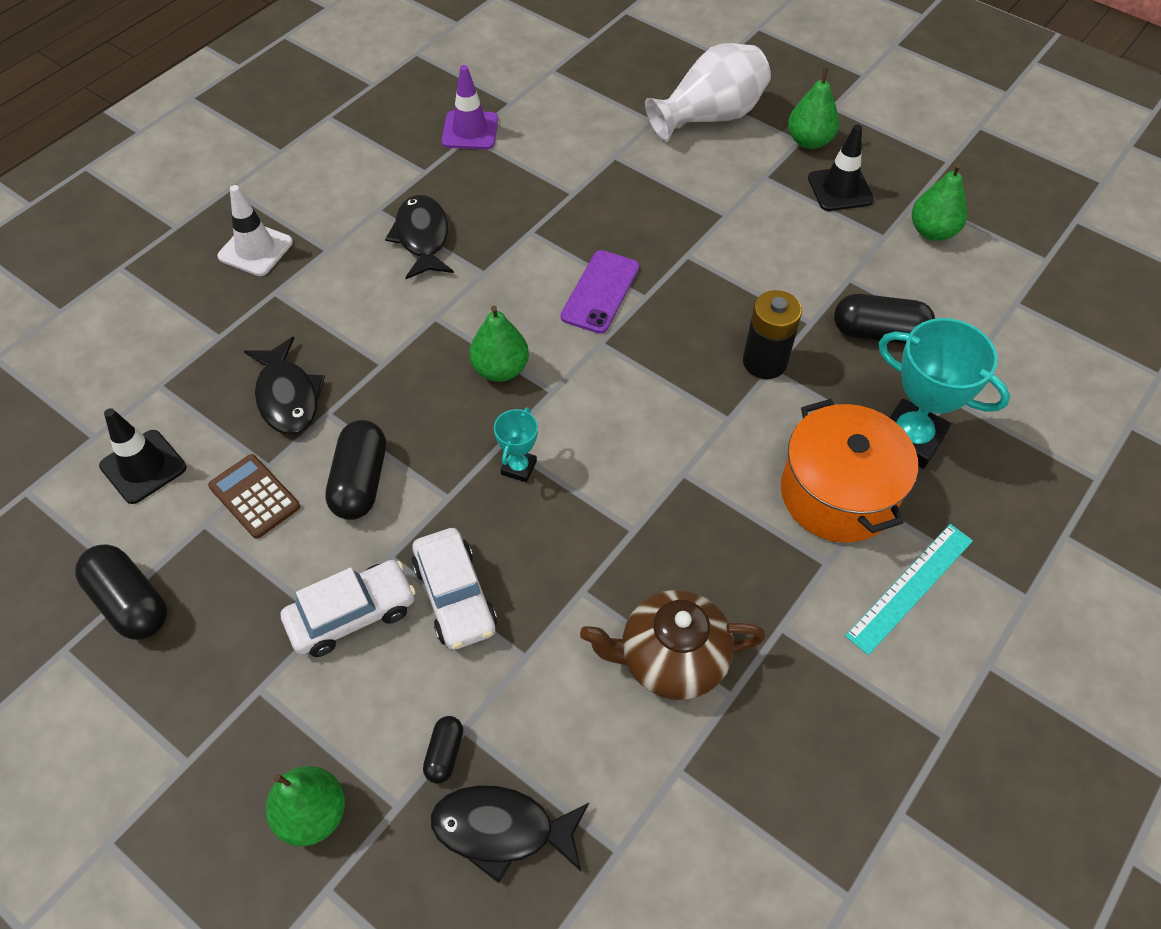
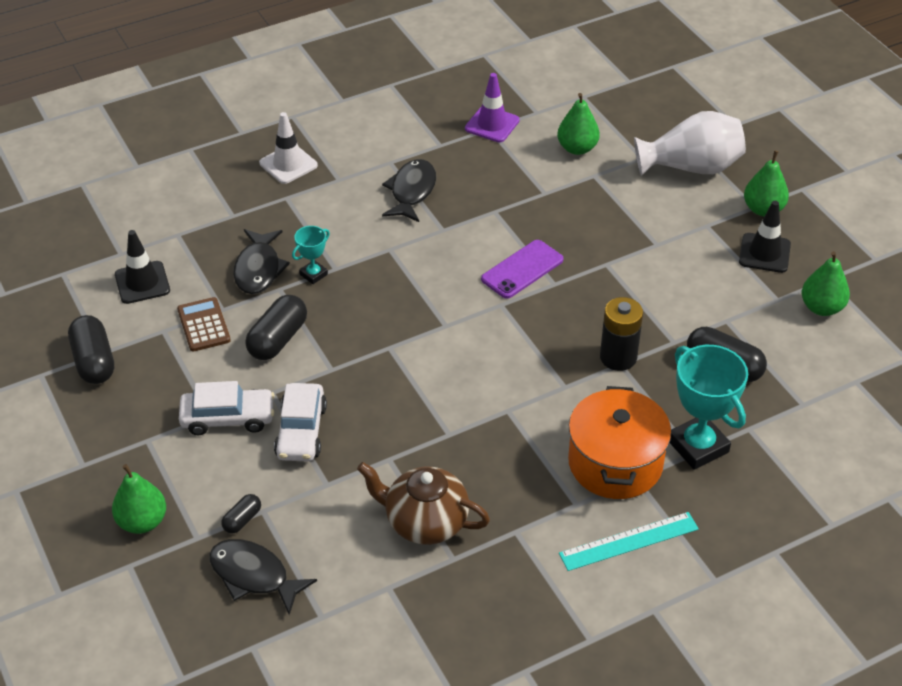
camera: 25 degrees right, 10 degrees down
(500, 369) = (416, 299): green pear -> green pear (577, 148)
(519, 467) = (391, 367): turquoise trophy -> turquoise trophy (313, 274)

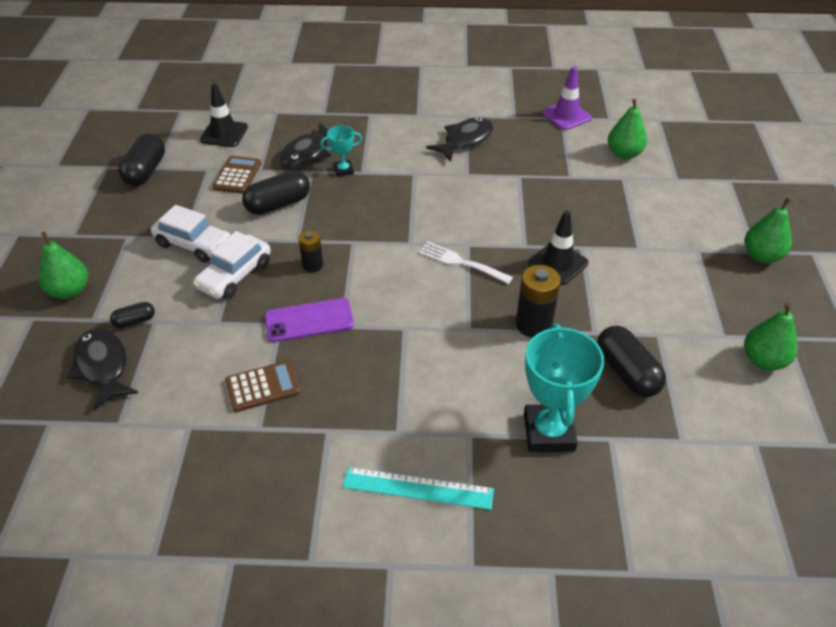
camera: 30 degrees right, 0 degrees up
(288, 164) = (391, 94): white traffic cone -> none
(370, 388) = (312, 265): none -> black battery
(425, 522) = (263, 386): brown teapot -> brown calculator
(509, 325) = (461, 262): none -> white fork
(522, 269) = (506, 225): purple phone -> purple phone (309, 320)
(615, 463) = (461, 412): orange pot -> none
(691, 167) = (715, 200): white vase -> none
(764, 253) = (737, 292): black traffic cone -> black traffic cone (558, 263)

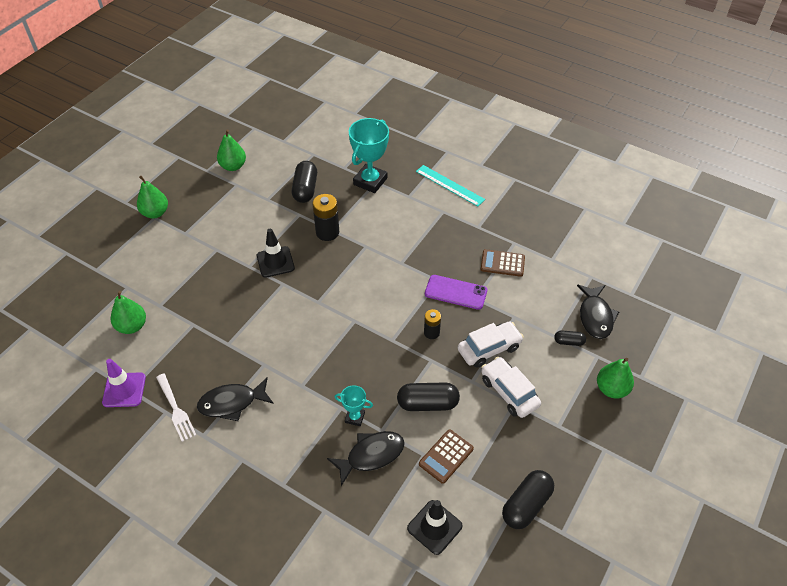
camera: 150 degrees left, 5 degrees up
(461, 262) = (333, 290): white fork -> white fork (176, 409)

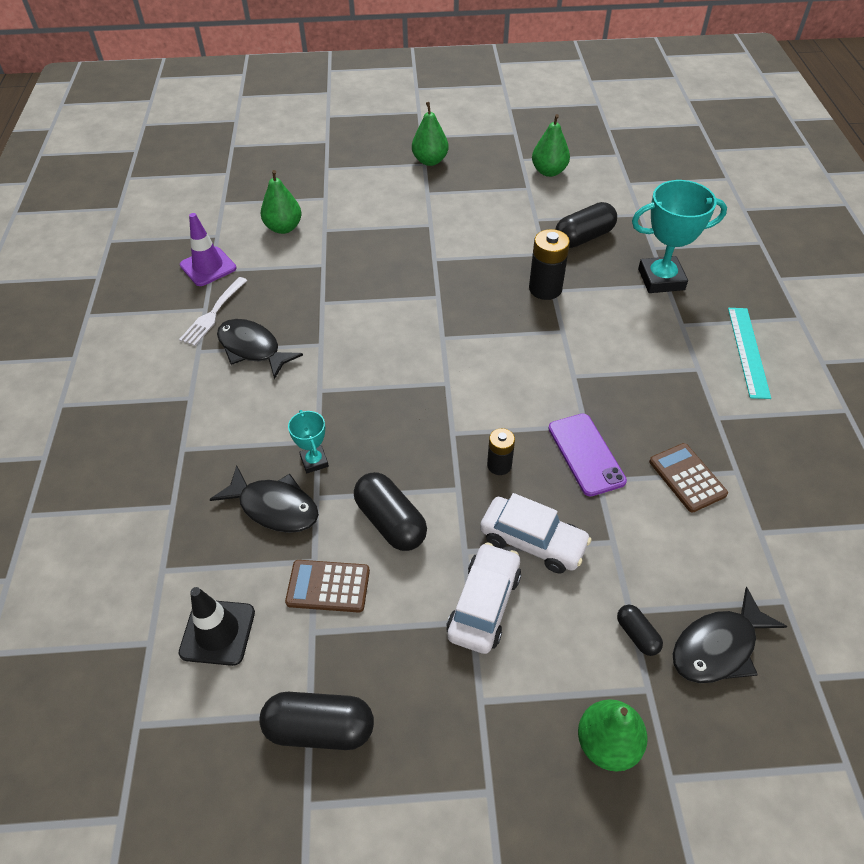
camera: 55 degrees right, 0 degrees up
(275, 262) = (460, 274): black traffic cone -> none

